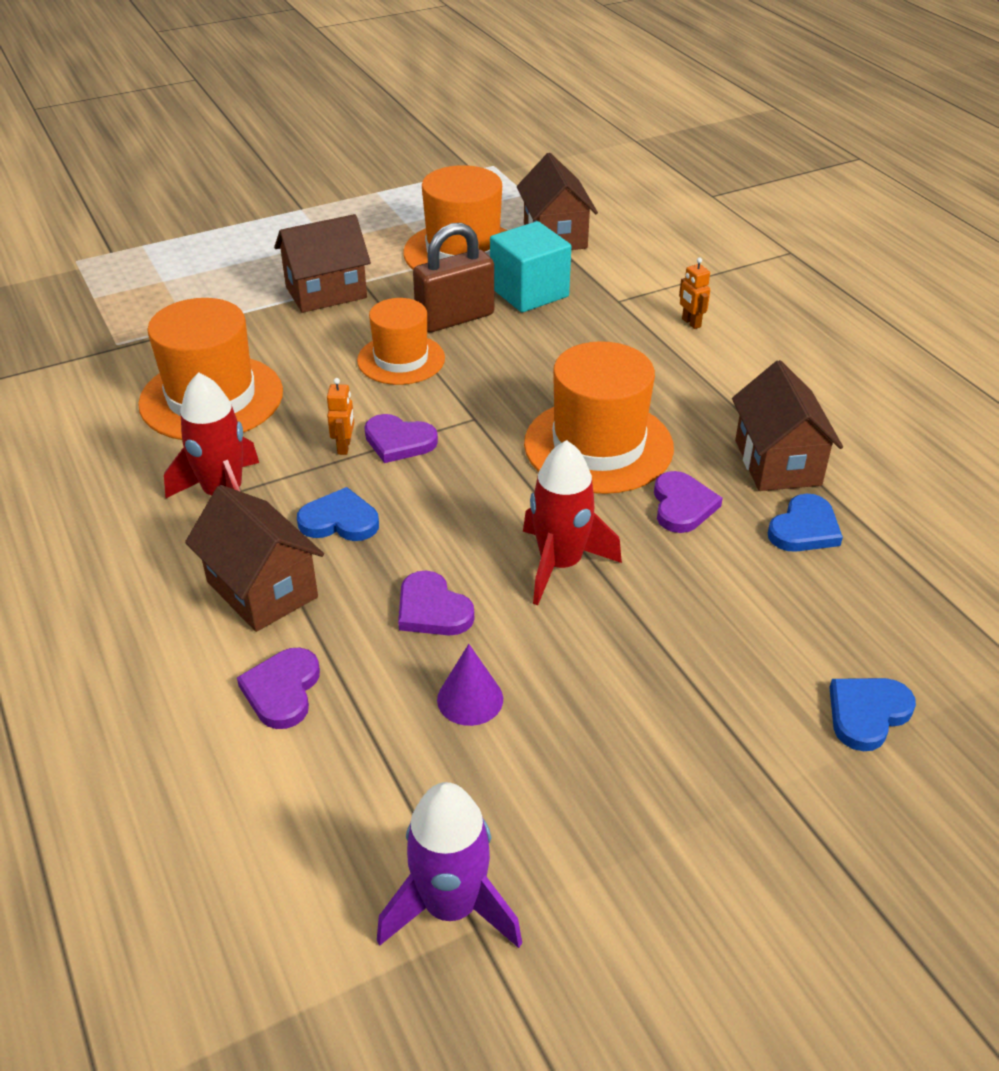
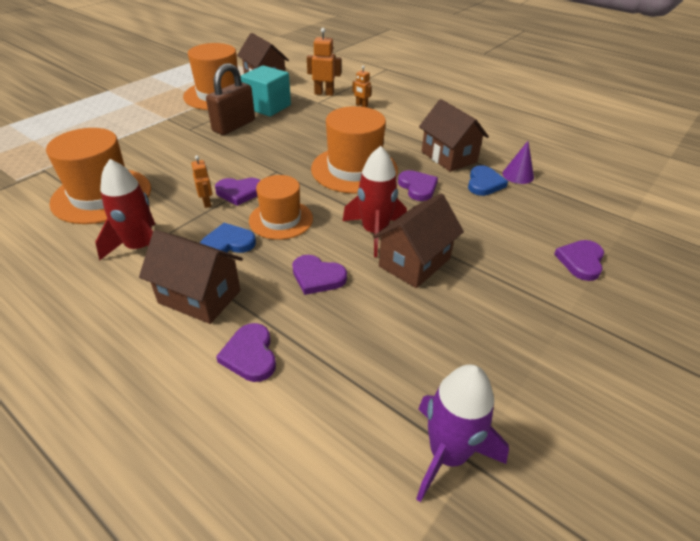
camera: 25 degrees left, 0 degrees up
(326, 292) = (147, 127): brown house -> brown house (414, 262)
(401, 359) = (214, 151): orange hat -> orange hat (281, 219)
(470, 699) = (373, 321): purple cone -> purple cone (518, 175)
(640, 284) = (324, 93): none -> orange robot
(867, 714) = (581, 261): blue heart -> purple heart

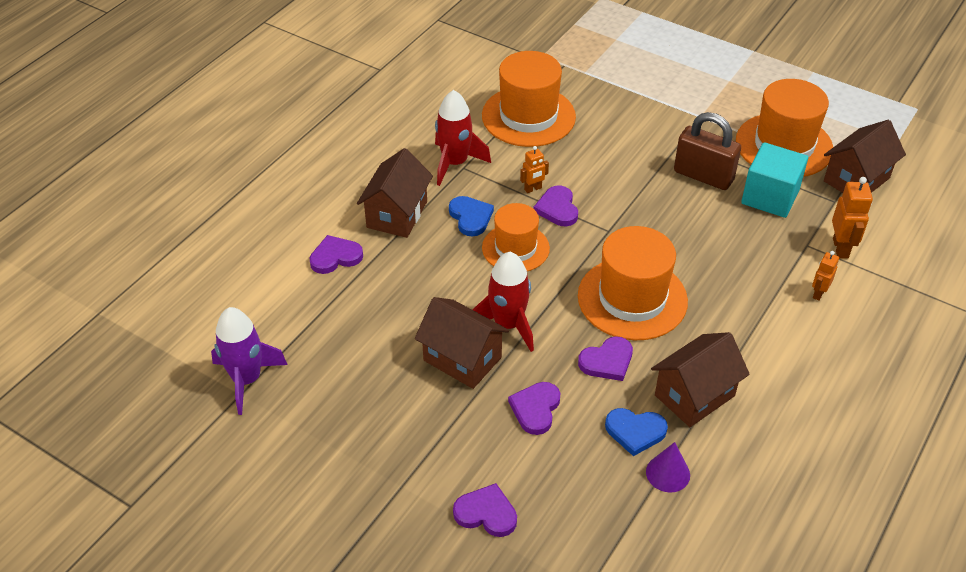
camera: 85 degrees right, 5 degrees up
(317, 277) = (431, 286): purple heart -> purple heart (535, 409)

